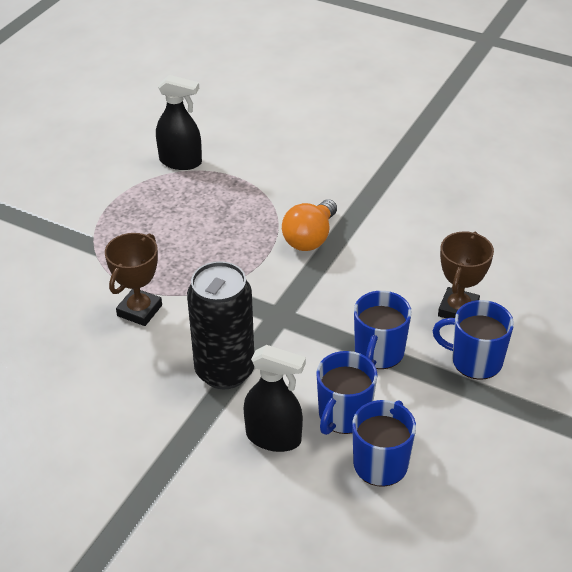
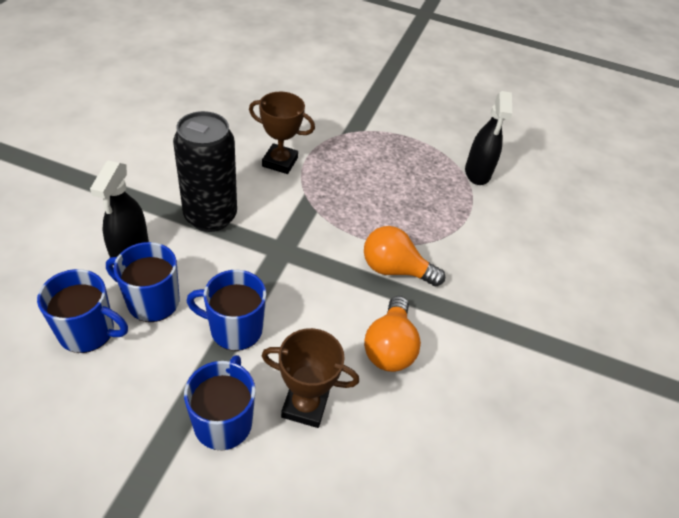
camera: 75 degrees right, 5 degrees up
(398, 252) = (389, 347): none -> orange light bulb

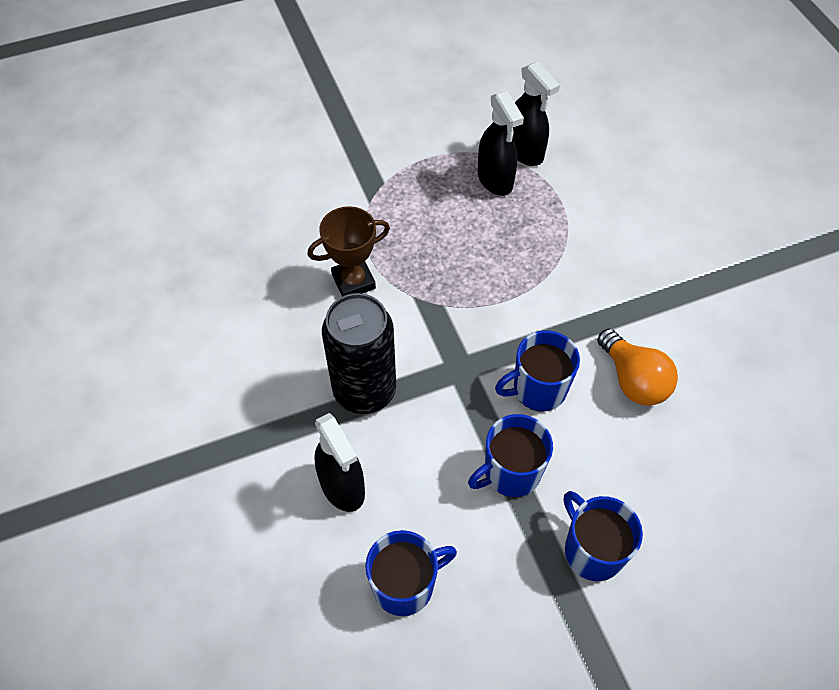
camera: 35 degrees left, 10 degrees up
(152, 301) = (419, 511): blue mug -> blue mug (538, 389)
(305, 405) = (630, 483): brown trophy -> none
(395, 269) = (564, 307): orange light bulb -> none
(437, 174) = (495, 180): none -> black spray bottle

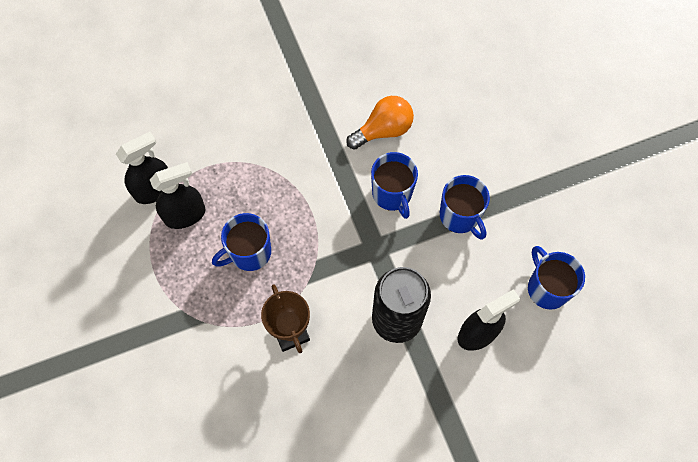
camera: 90 degrees left, 10 degrees up
(592, 550) = (513, 169): blue mug -> blue mug (249, 253)

